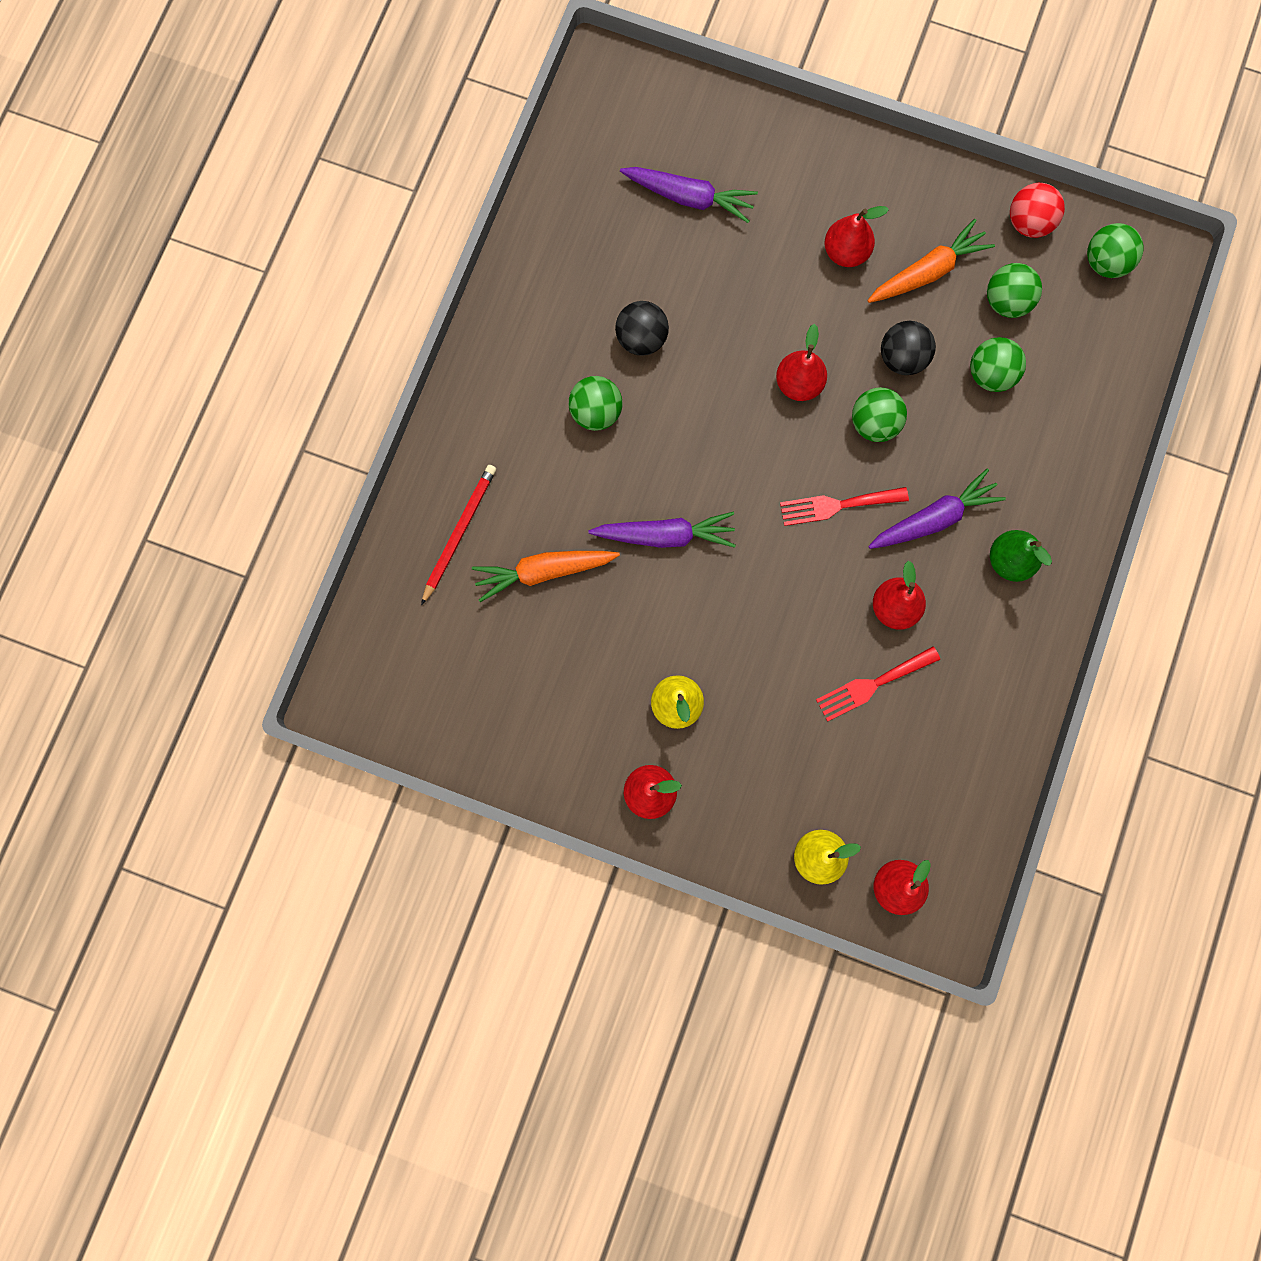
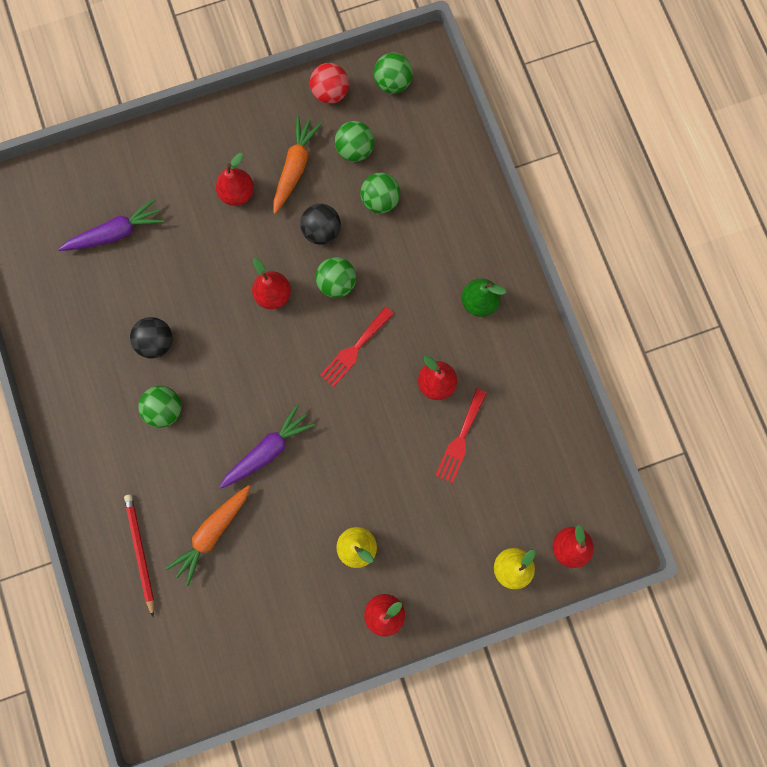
camera: 40 degrees left, 0 degrees up
(934, 518) = (416, 312): purple carrot -> none

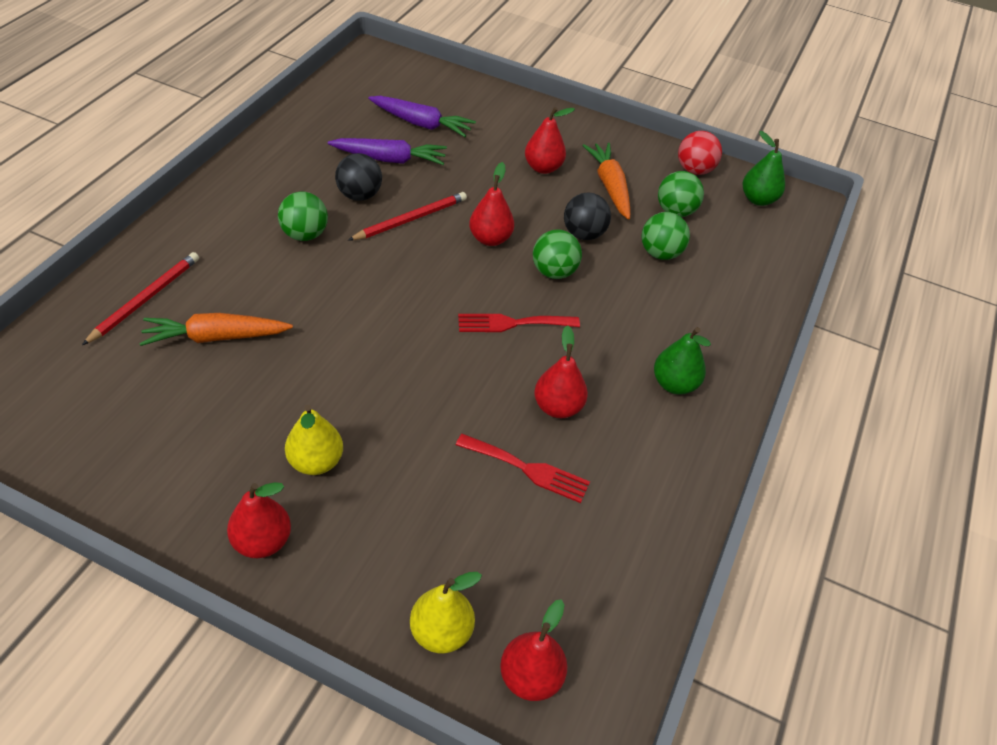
camera: 40 degrees right, 30 degrees down
(210, 329) = (411, 219): none -> red pencil
(267, 450) = (343, 325): purple carrot -> purple carrot (389, 159)
(295, 168) = (610, 186): orange carrot -> orange carrot turned 75 degrees counterclockwise
(392, 83) = (758, 199): green ball -> green pear
(460, 439) = (527, 469): red fork -> red fork turned 135 degrees counterclockwise

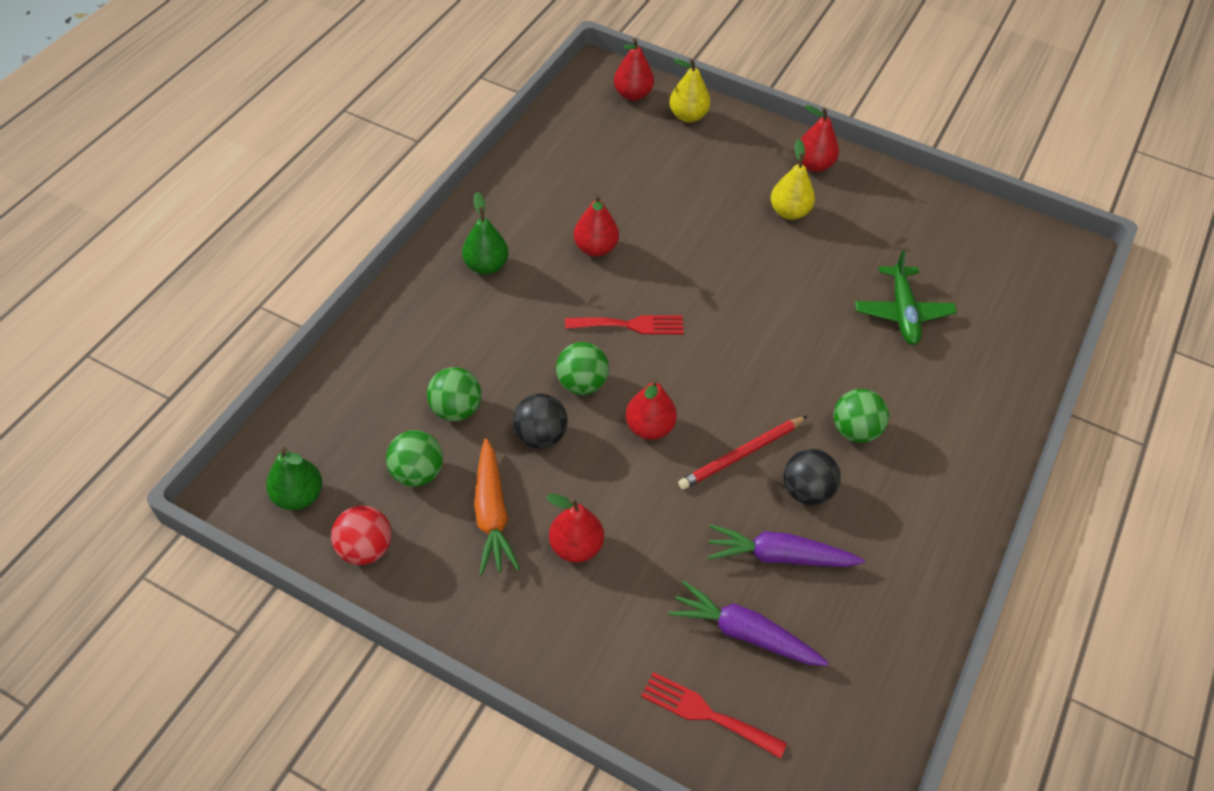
camera: 175 degrees left, 5 degrees up
(145, 299) = (982, 351): red pencil -> none
(216, 337) = (902, 312): orange carrot -> green plane
(527, 469) = (625, 203): red fork -> red fork (706, 713)

